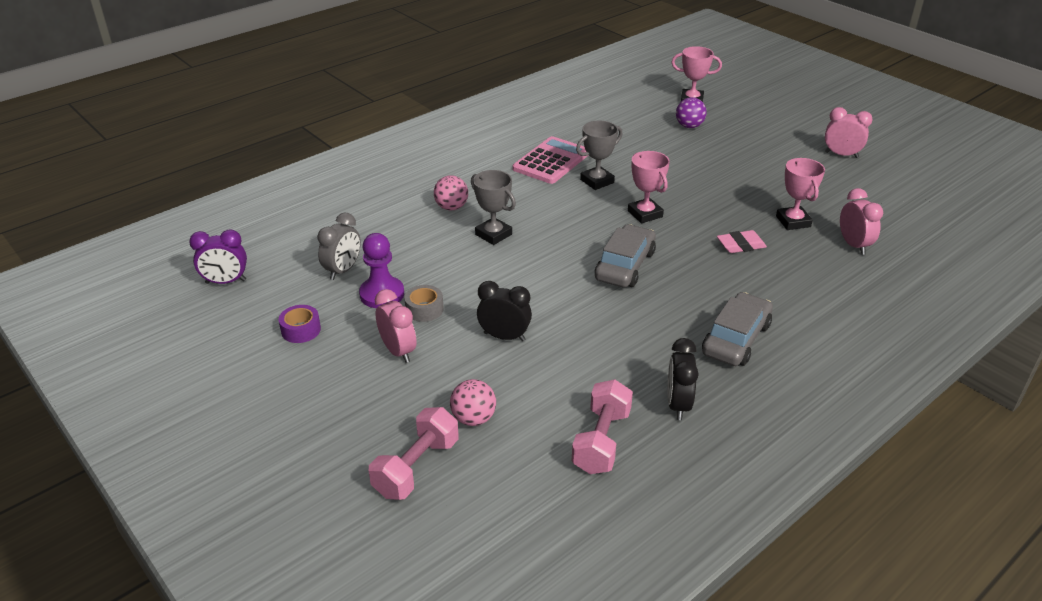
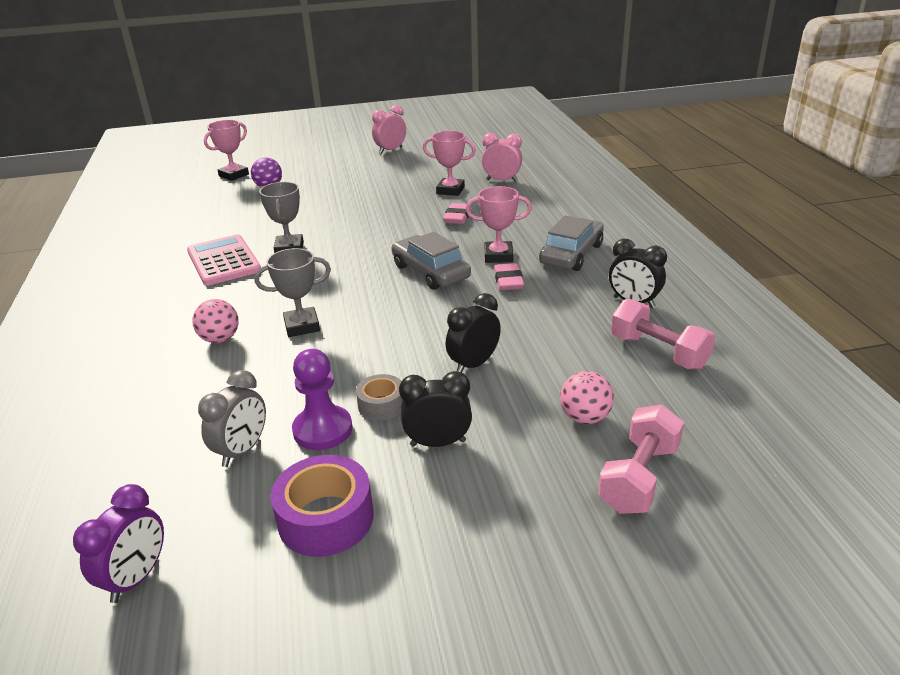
camera: 60 degrees left, 5 degrees down
(301, 330) = (326, 518): purple tape -> purple tape, size x1.68
(343, 270) = (242, 451): grey clock -> grey clock turned 60 degrees clockwise
(398, 351) = (438, 443): pink clock -> black clock
(416, 467) = (639, 477): pink dumbbell -> pink dumbbell turned 60 degrees clockwise
(645, 214) = (368, 242): pink trophy -> pink trophy (498, 256)
(649, 314) = (508, 281): none -> pink eraser
(736, 339) = (571, 254): grey car -> grey car turned 60 degrees clockwise

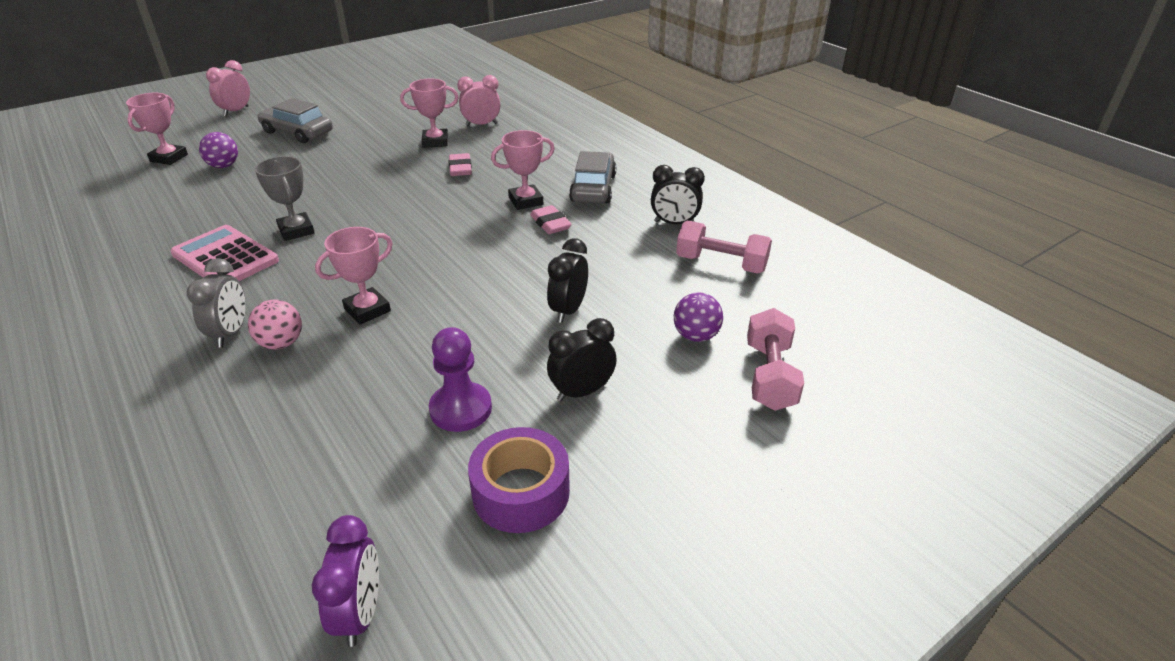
camera: 25 degrees left, 5 degrees up
(242, 451) = (388, 452): grey clock -> grey clock (231, 333)
(302, 326) = (367, 310): grey trophy -> pink trophy
(381, 405) = (504, 370): grey tape -> none
(390, 150) = (342, 107): pink clock -> pink clock (236, 111)
(430, 272) = (468, 228): grey car -> grey car (297, 132)
(585, 417) = (696, 336): pink ball -> purple ball

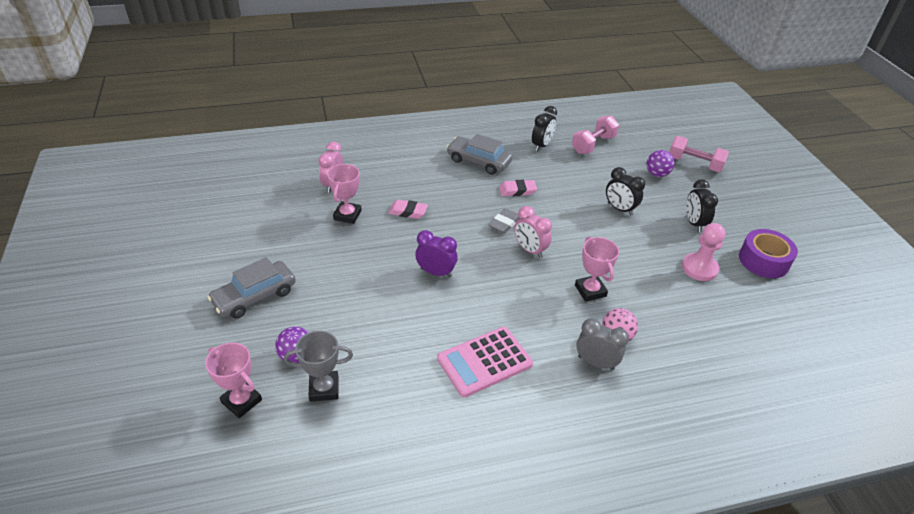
camera: 70 degrees left, 5 degrees up
(236, 111) = (151, 340): pink clock -> pink clock (530, 250)
(296, 230) = (460, 315): grey trophy -> grey trophy (324, 388)
(360, 613) = (834, 326): purple clock -> purple clock (436, 272)
(461, 409) = (699, 268): purple pawn -> pink pawn
(475, 227) = (504, 223): none -> grey eraser
(526, 201) = (480, 193): pink trophy -> none

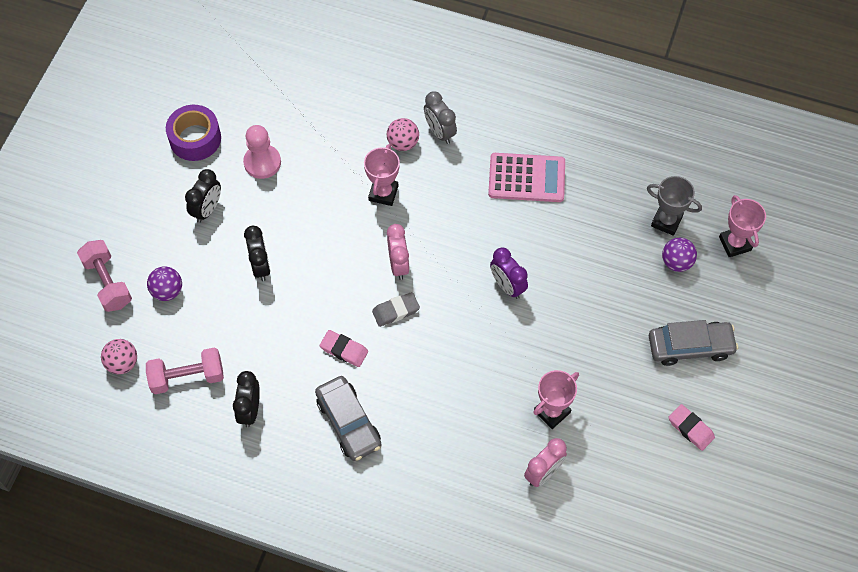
camera: 145 degrees left, 20 degrees up
(408, 212) = (484, 382): pink eraser -> pink eraser (690, 429)
(541, 145) = (250, 410): black clock -> black clock turned 60 degrees counterclockwise
(635, 137) = (122, 363): none -> pink ball

